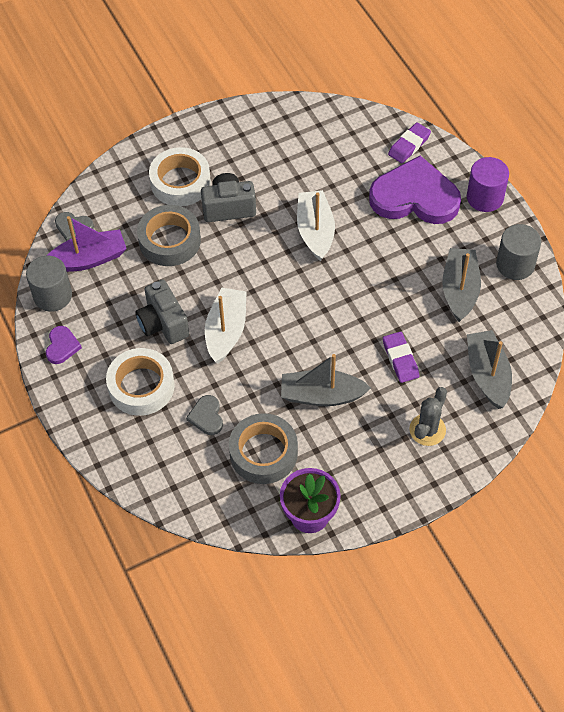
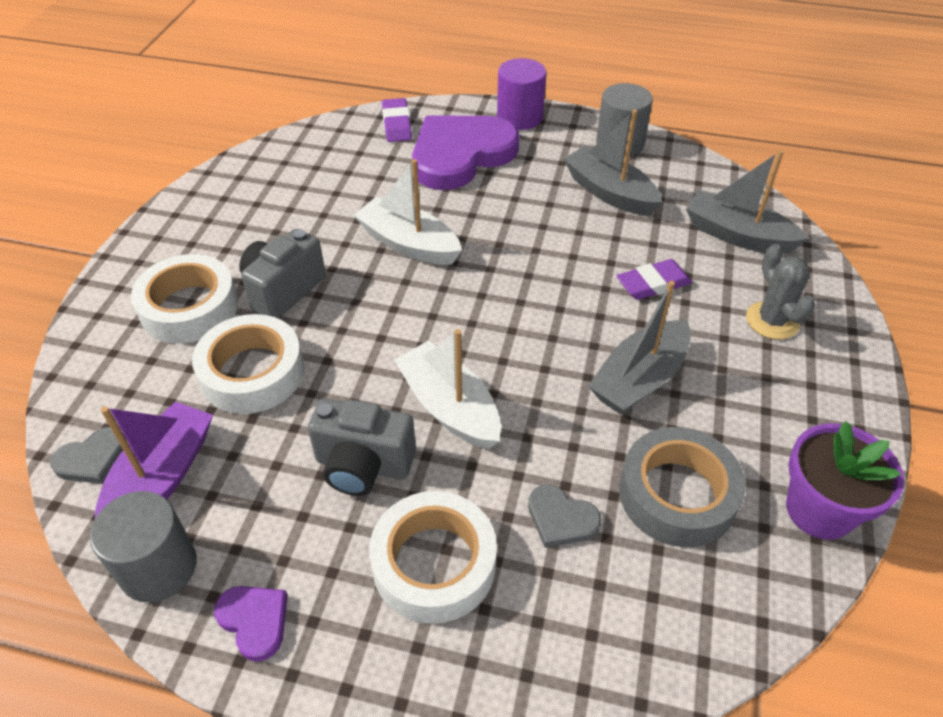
camera: 50 degrees left, 10 degrees down
(169, 240) = (252, 372): grey tape -> white tape
(400, 359) = (653, 284): purple eraser -> purple eraser turned 45 degrees counterclockwise

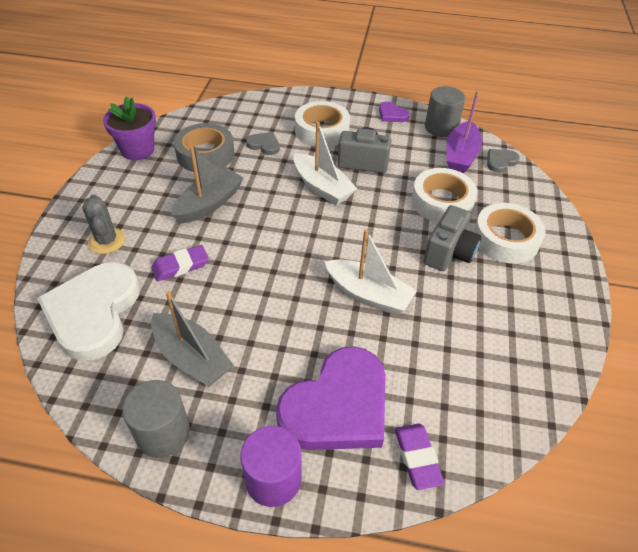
camera: 175 degrees right, 0 degrees up
(737, 235) = (94, 312): grey boat -> white heart

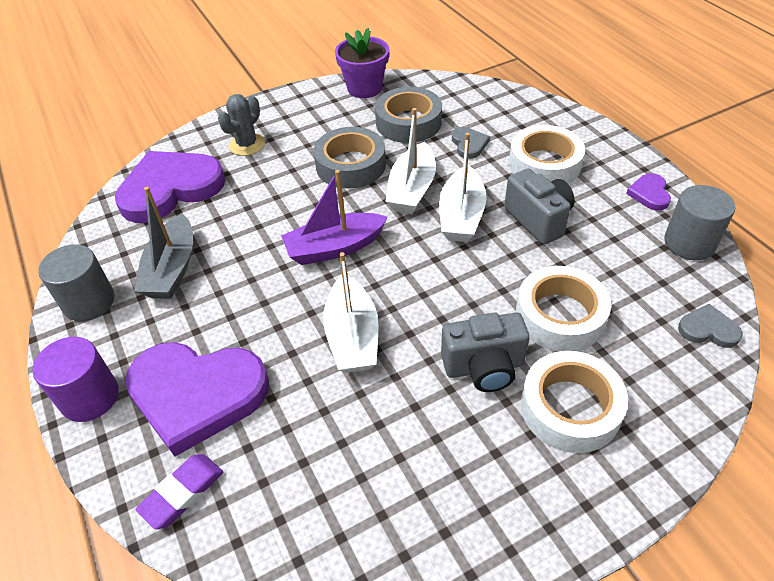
camera: 55 degrees right, 0 degrees up
(94, 312) = (170, 189): white heart -> purple heart
(180, 266) = (262, 198): purple eraser -> none
(209, 204) = (351, 165): grey boat -> grey tape
(272, 192) = (412, 190): none -> white boat
(460, 155) = (664, 287): purple boat -> purple boat (334, 248)

